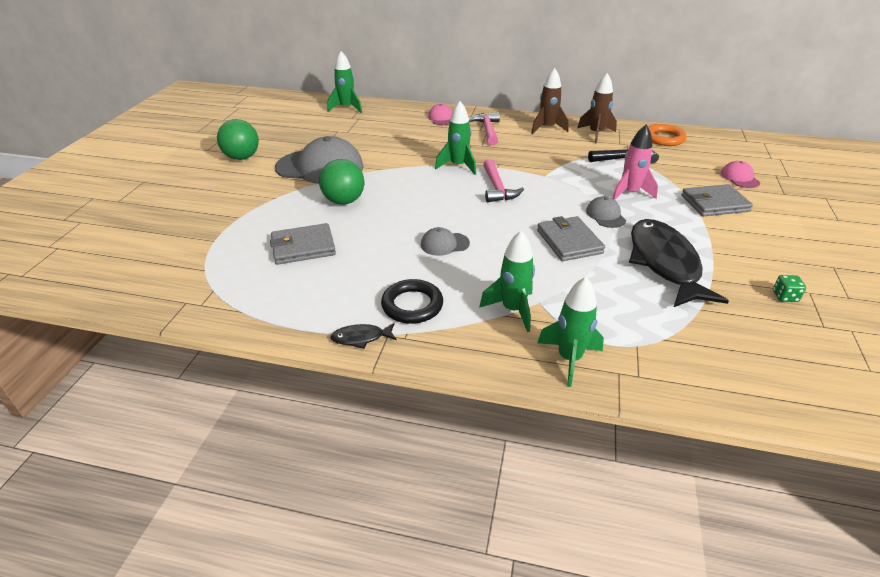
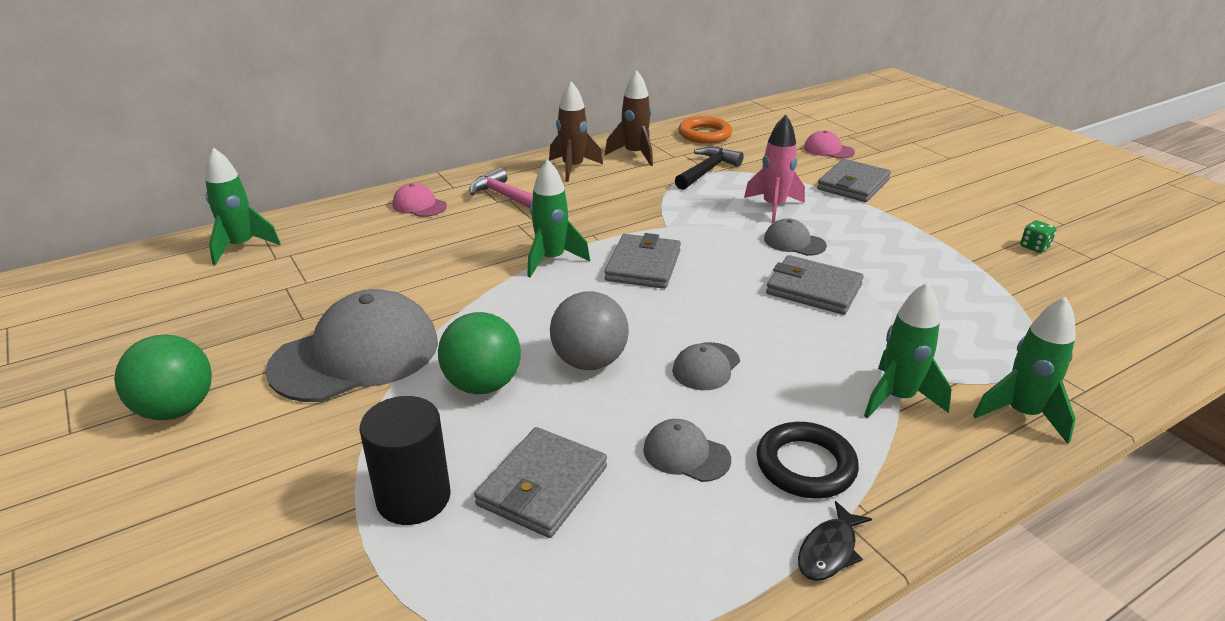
camera: 45 degrees left, 5 degrees down
(259, 225) = (413, 498): none -> black cylinder
(372, 270) = (686, 454): none -> grey cap
(398, 215) = (589, 362): none -> grey ball
(497, 188) = (643, 265): pink hammer -> grey wallet
(665, 263) = (918, 265): black fish -> none

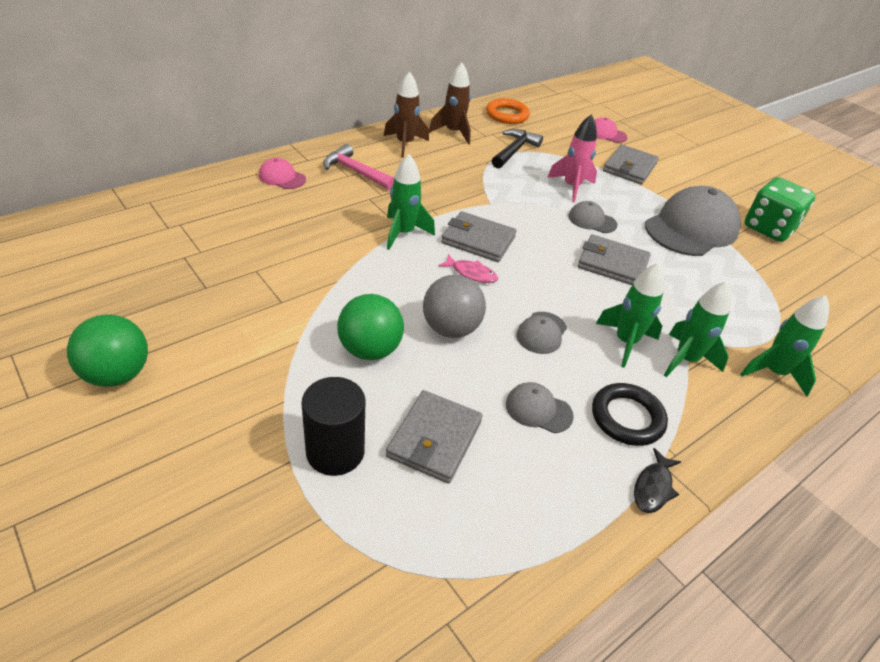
camera: 10 degrees left, 10 degrees up
(241, 246) = (134, 215): green rocket -> green rocket (625, 342)
(356, 355) = (259, 322): grey cap -> grey cap (691, 228)
(627, 301) = (471, 273): none -> pink fish
(643, 265) = (478, 240): grey wallet -> grey wallet turned 75 degrees counterclockwise
(1034, 247) = (768, 228): green dice -> green dice, size x2.45

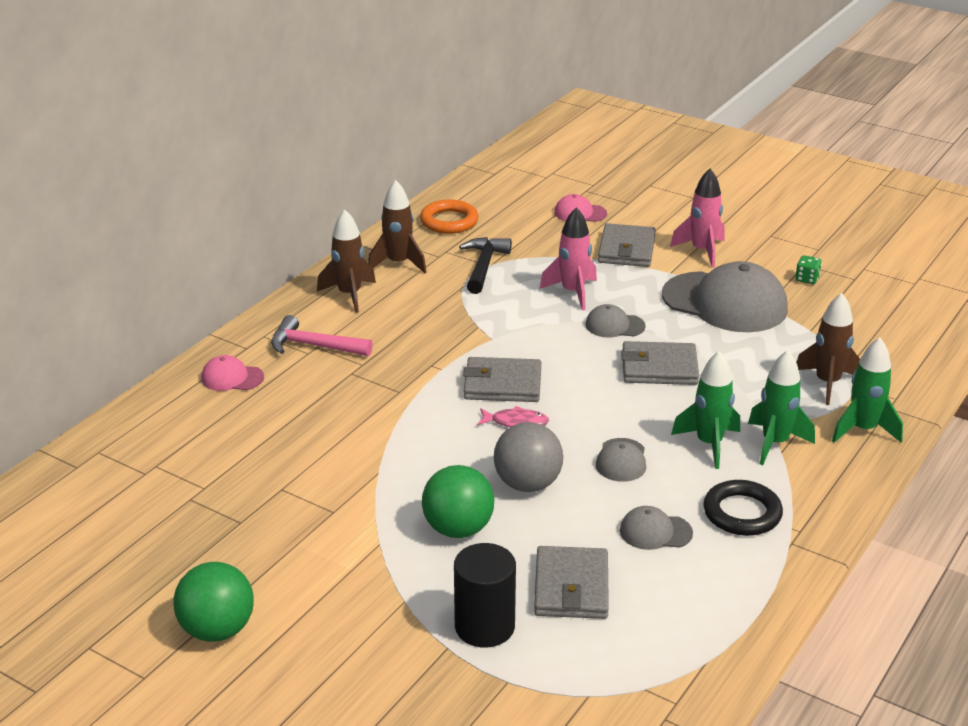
camera: 15 degrees left, 10 degrees down
(403, 233) = (416, 401): green rocket -> none
(653, 487) = (791, 564): black fish -> none
(689, 184) = (702, 251): none -> pink rocket
(691, 228) = (725, 302): grey cap -> grey cap turned 90 degrees clockwise
(755, 320) = (827, 383): none -> brown rocket
(768, 228) = (807, 279): green dice -> green dice, size x0.41

